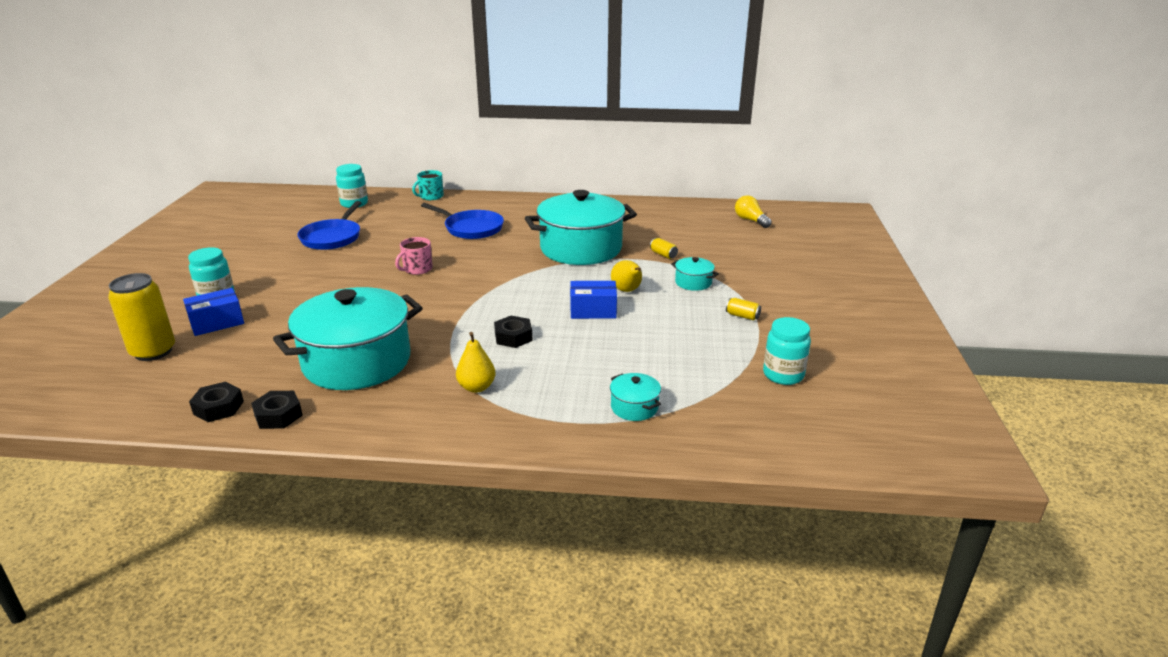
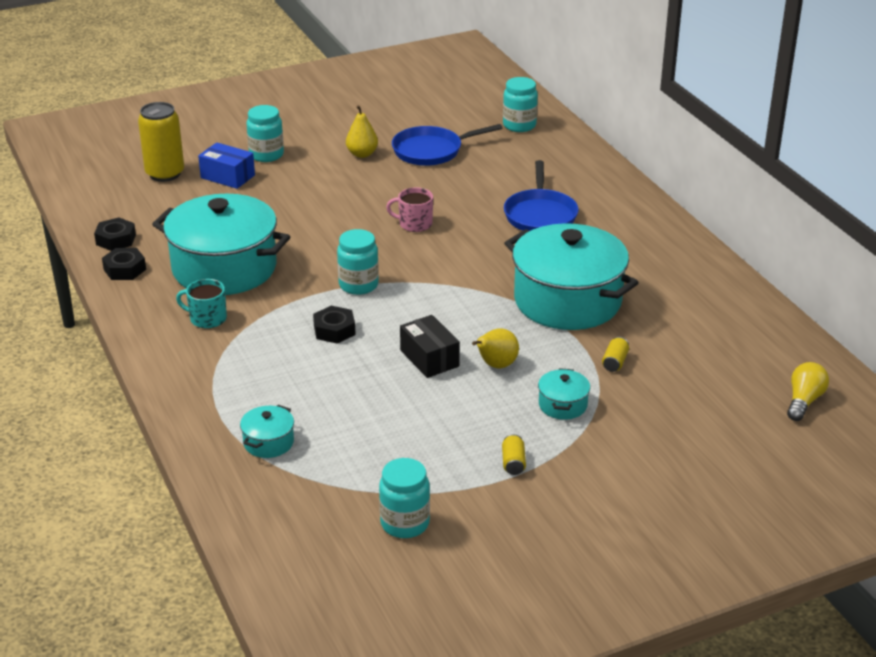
camera: 60 degrees right, 5 degrees up
(431, 196) = (591, 158): turquoise mug -> turquoise mug (207, 318)
(466, 311) = (358, 285): none -> turquoise jar
(476, 387) = (233, 344): yellow pear -> yellow pear (362, 154)
(593, 311) = (429, 358): blue box -> black box

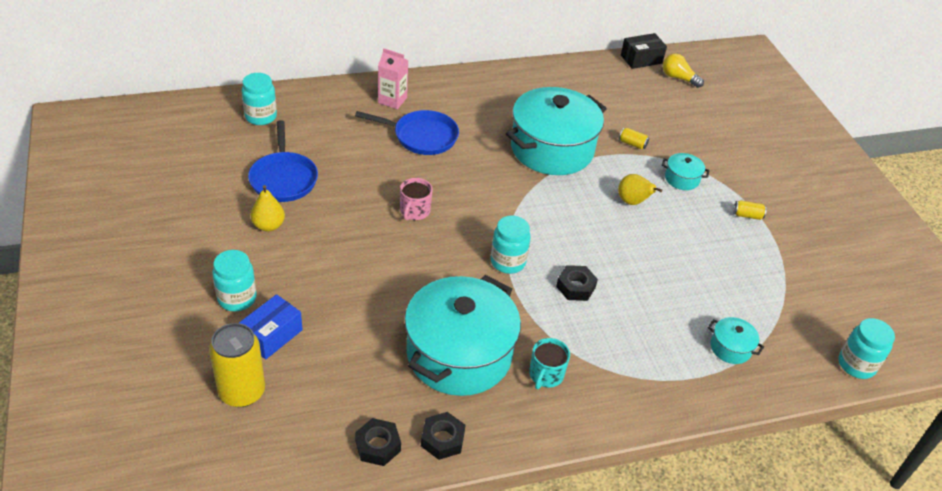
camera: 85 degrees left, 10 degrees up
(405, 523) = (818, 281): turquoise jar -> turquoise jar (856, 365)
(429, 358) = (621, 236): black box -> black box (641, 59)
(595, 190) = (392, 100): none -> pink carton

